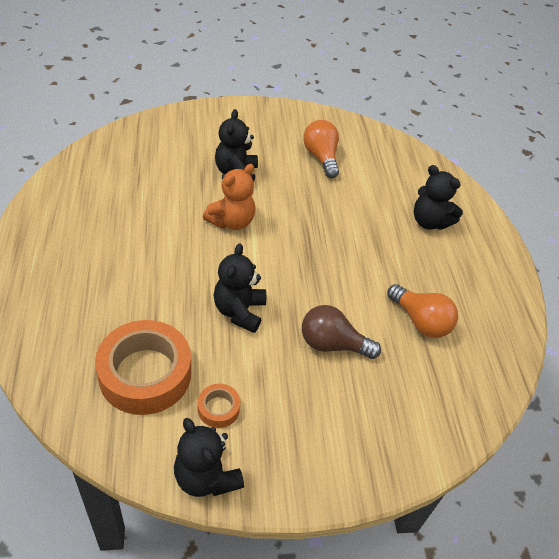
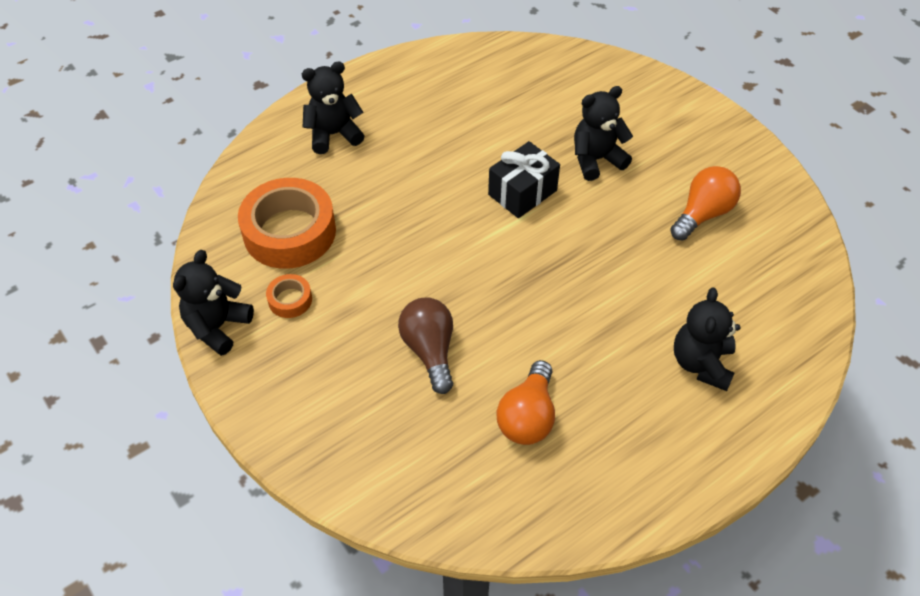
camera: 65 degrees right, 5 degrees up
(231, 221) = (522, 192): orange teddy bear -> black gift
(239, 311) = (410, 258): black teddy bear -> black teddy bear (334, 134)

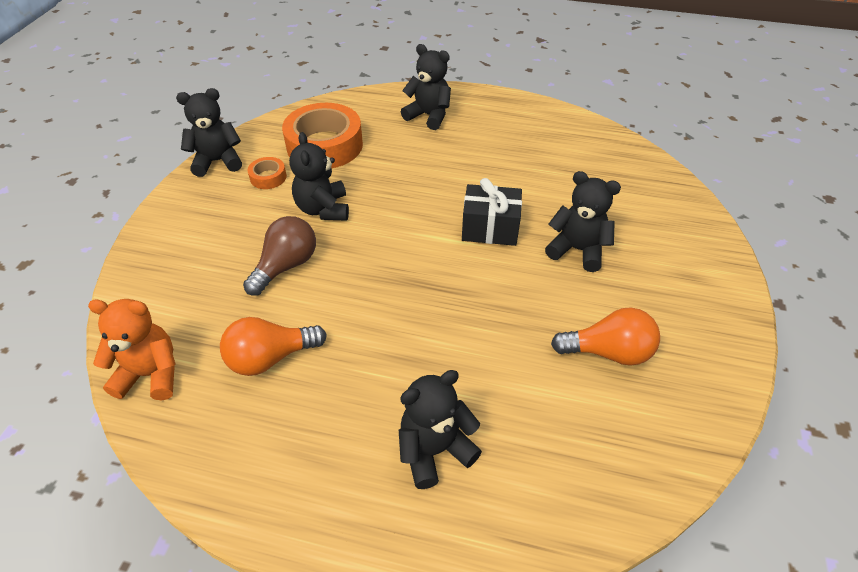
camera: 50 degrees right, 5 degrees down
(382, 284) = (323, 209): none -> black teddy bear
(469, 511) = (151, 374): none -> orange teddy bear

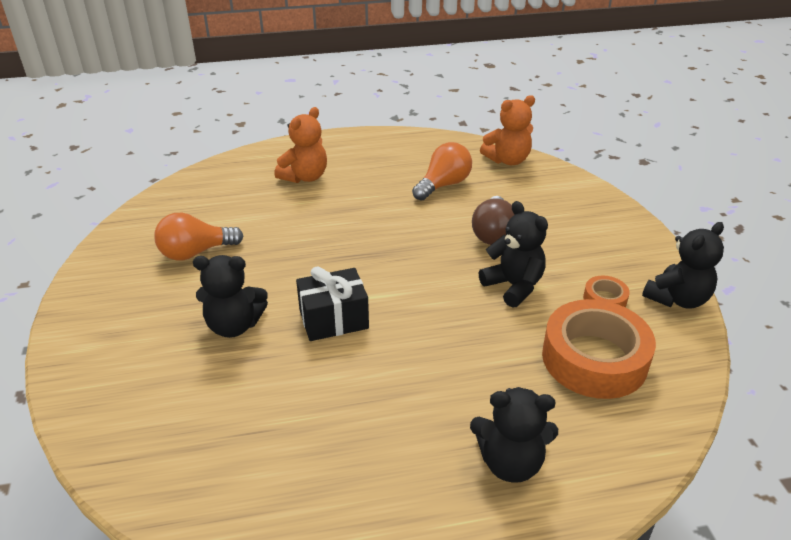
camera: 155 degrees right, 10 degrees down
(435, 450) = (305, 177): black teddy bear -> orange teddy bear

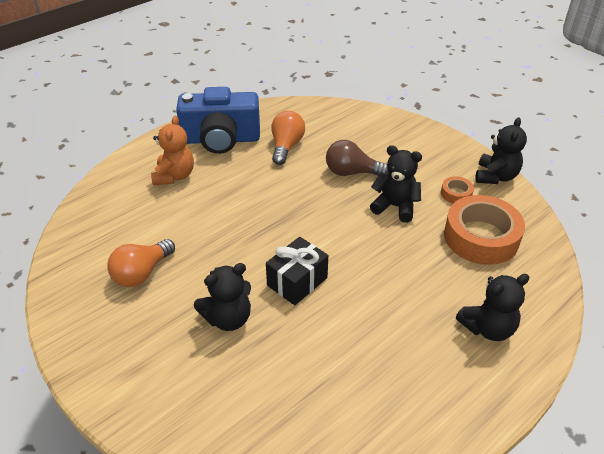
camera: 30 degrees left, 5 degrees up
(380, 158) = (221, 139): none -> blue camera
(493, 234) = (351, 172): brown light bulb -> brown light bulb turned 120 degrees clockwise
(507, 160) = (315, 111): orange teddy bear -> none

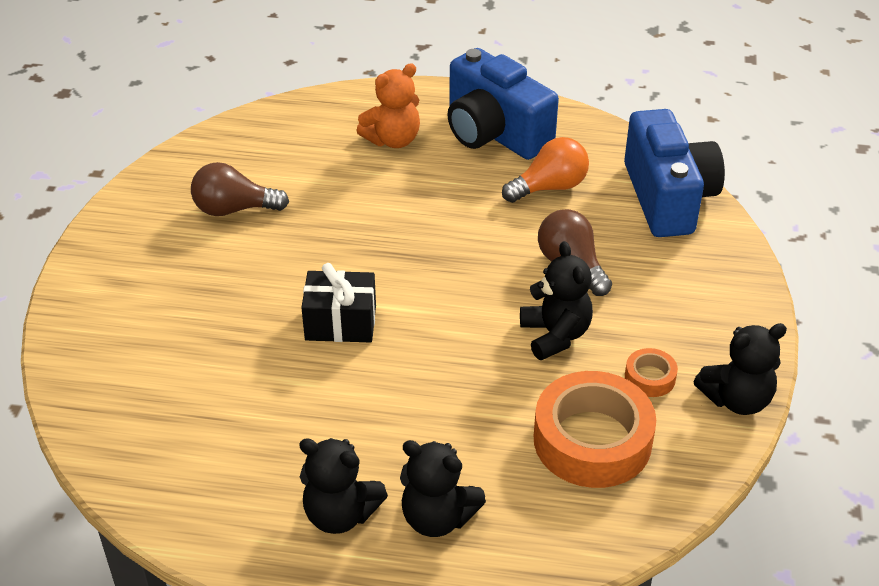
camera: 50 degrees right, 0 degrees up
(142, 273) = (234, 209): orange light bulb -> brown light bulb
(228, 318) = (238, 303): black teddy bear -> black teddy bear (340, 514)
(340, 117) = (667, 198): none -> blue camera

